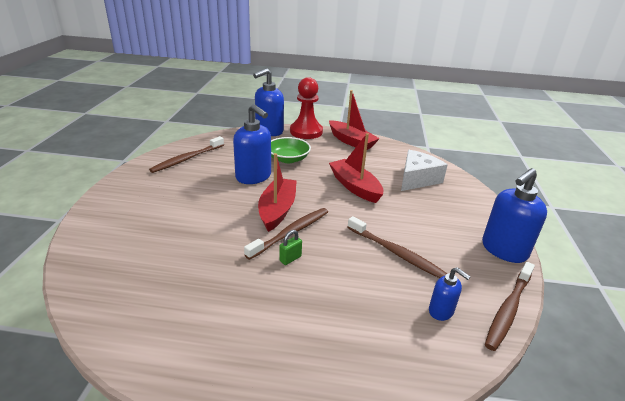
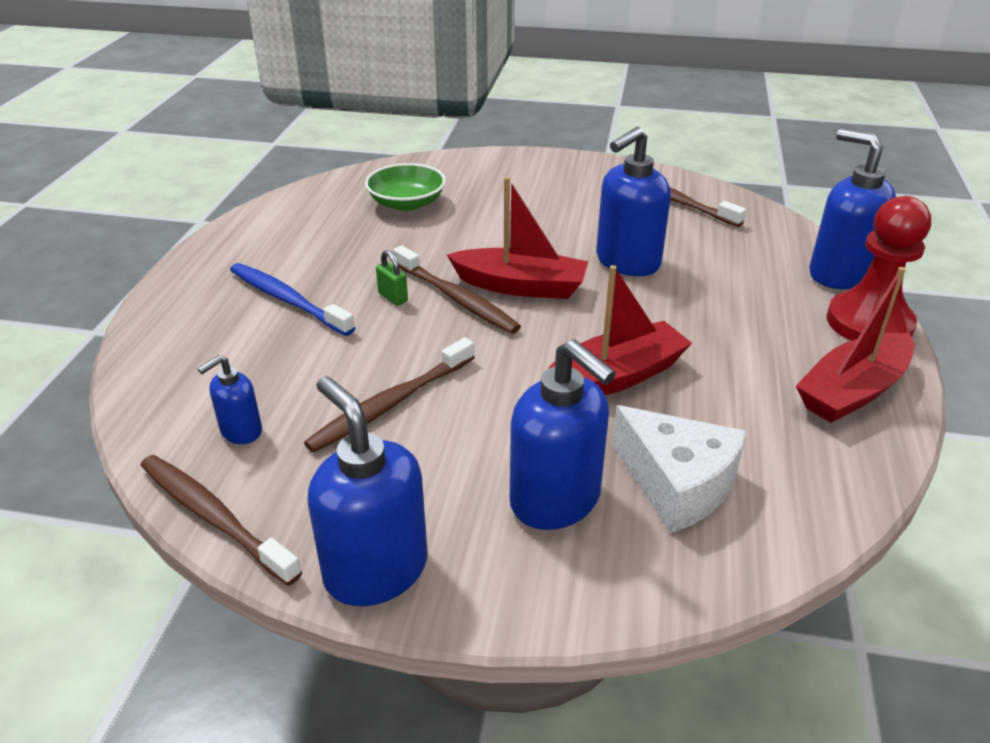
camera: 95 degrees right, 5 degrees up
(288, 159) = (712, 297): green bowl -> green bowl (407, 203)
(294, 312) = (287, 300): none -> blue toothbrush
(439, 205) = (556, 500): none -> blue soap dispenser

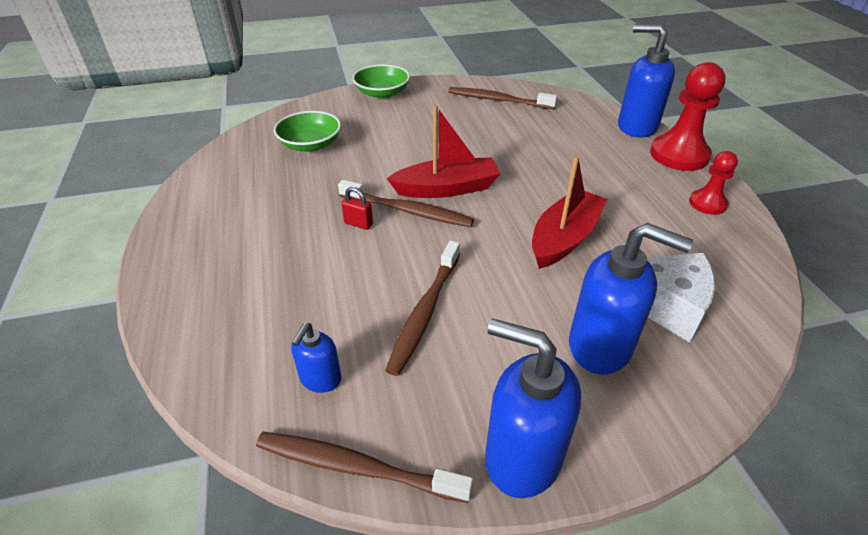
camera: 25 degrees left, 5 degrees up
(287, 300) = (272, 250): blue toothbrush -> none
(393, 297) = (358, 224): green padlock -> red padlock
(533, 163) = (382, 93): none -> green bowl
(627, 262) = (504, 151): blue soap dispenser -> none
(852, 391) = (707, 203): red boat -> red pawn

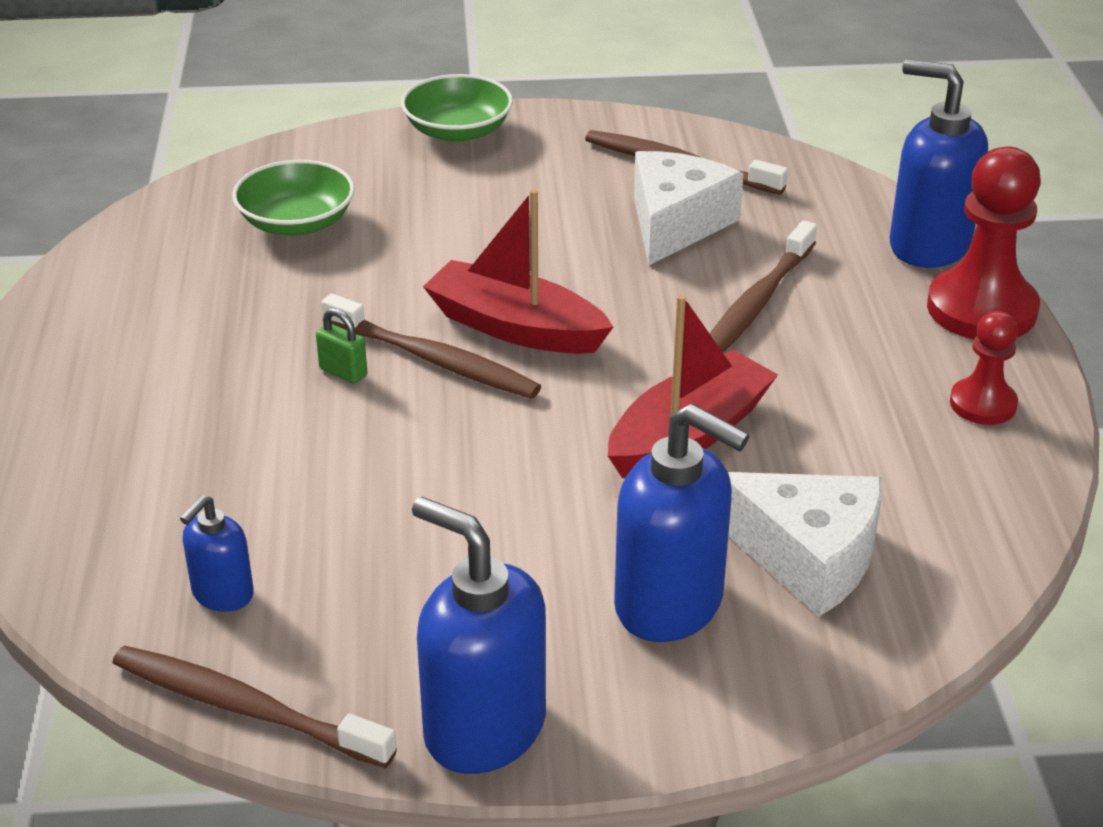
camera: 10 degrees right, 5 degrees down
(358, 224) = (343, 372): red padlock -> green padlock
(424, 312) = (408, 522): brown toothbrush -> brown toothbrush (755, 304)
(446, 188) = (515, 328): red boat -> red boat turned 150 degrees counterclockwise
(508, 128) = (676, 224): none -> white cheese

